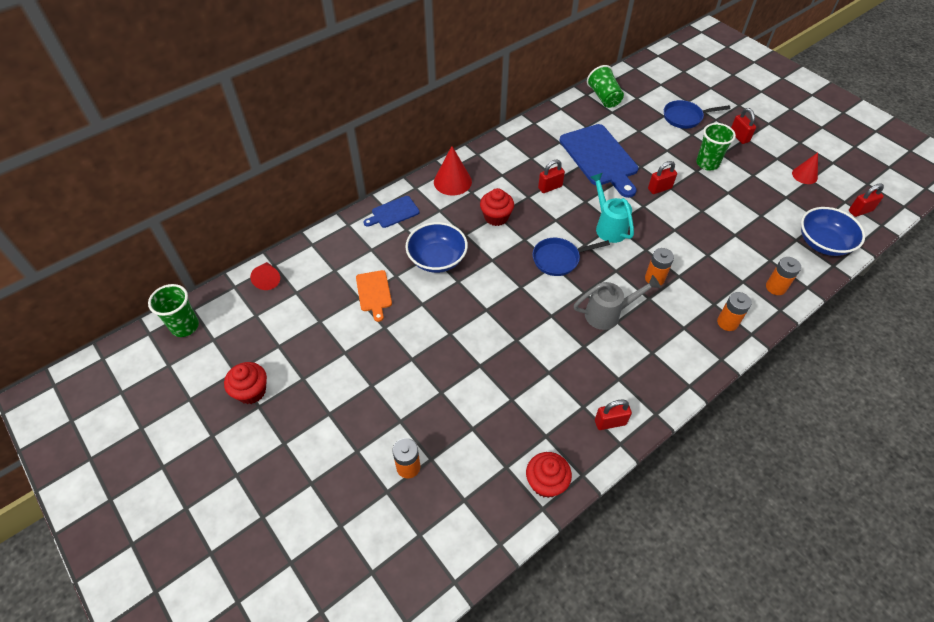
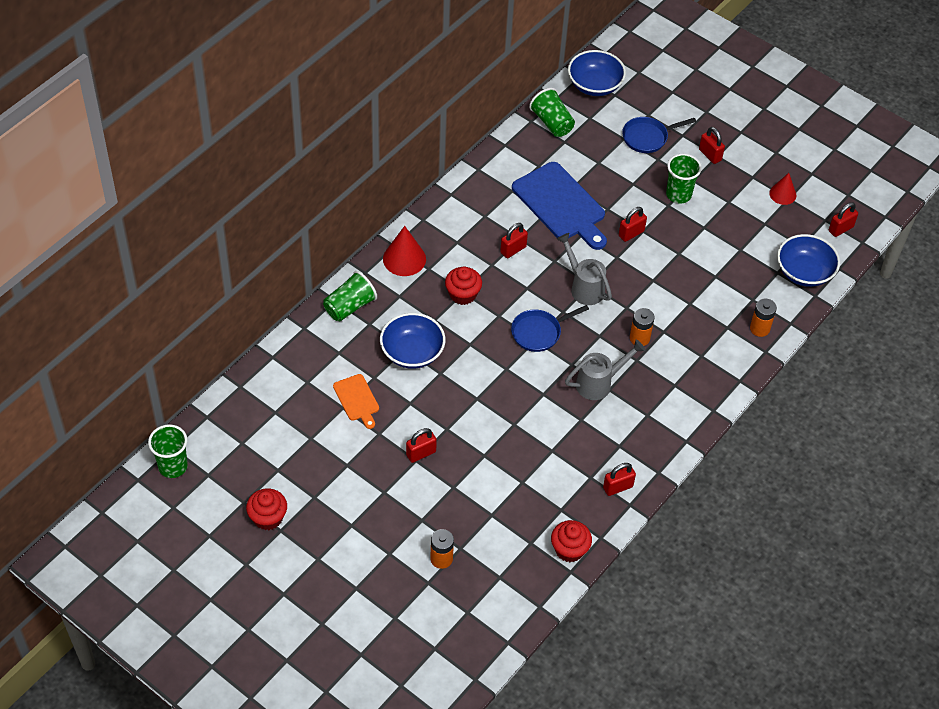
camera: 15 degrees left, 0 degrees up
(268, 279) = (240, 403): red cone -> none
(393, 213) = (349, 306): blue cutting board -> green cup
(418, 353) = (421, 453): none -> red padlock
(608, 226) = (583, 287): turquoise watering can -> grey watering can
(645, 76) = (595, 85): none -> blue bowl
(727, 322) = (716, 373): orange battery -> none

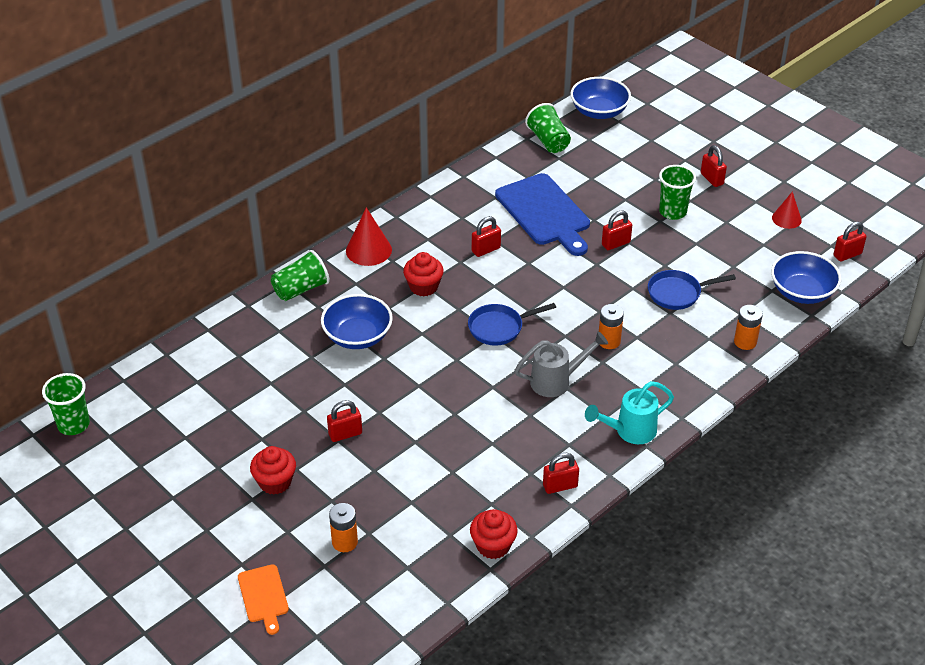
camera: 10 degrees right, 10 degrees down
(268, 518) = (162, 483): red cupcake -> red cupcake (275, 482)
(357, 399) = (288, 376): orange cutting board -> orange cutting board (263, 596)
(583, 287) = (555, 289): grey watering can -> none
(647, 137) = (647, 159): blue pan -> blue pan (677, 293)
(670, 428) = (629, 431): none -> turquoise watering can

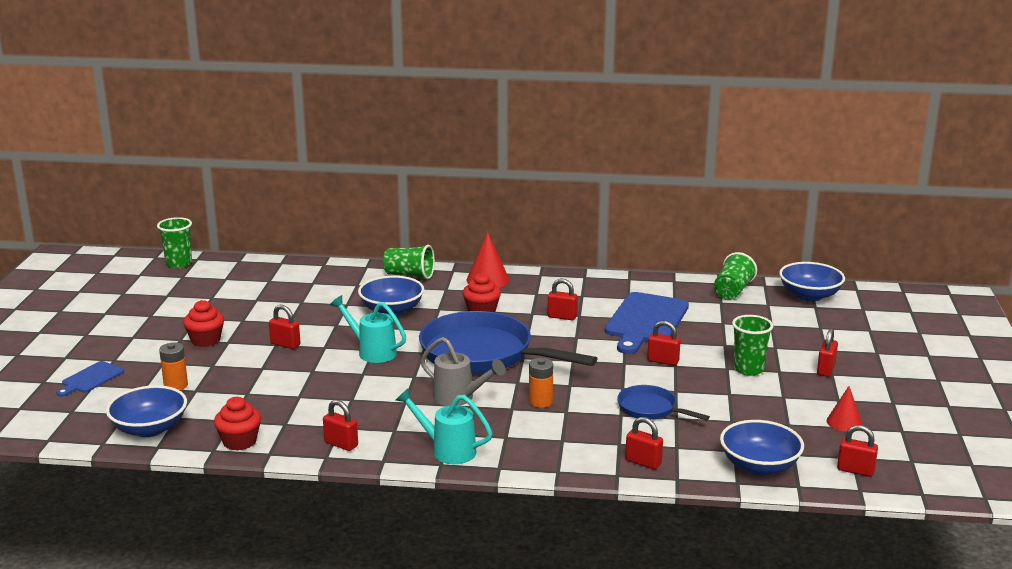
camera: 50 degrees right, 20 degrees down
(263, 596) = (91, 378): orange cutting board -> blue cutting board
(409, 594) = (150, 429): none -> blue bowl
(421, 388) = (372, 352): none -> turquoise watering can
(499, 328) = (483, 354): blue pan -> blue pan, size x2.07
(745, 342) = (643, 462): orange battery -> red padlock

